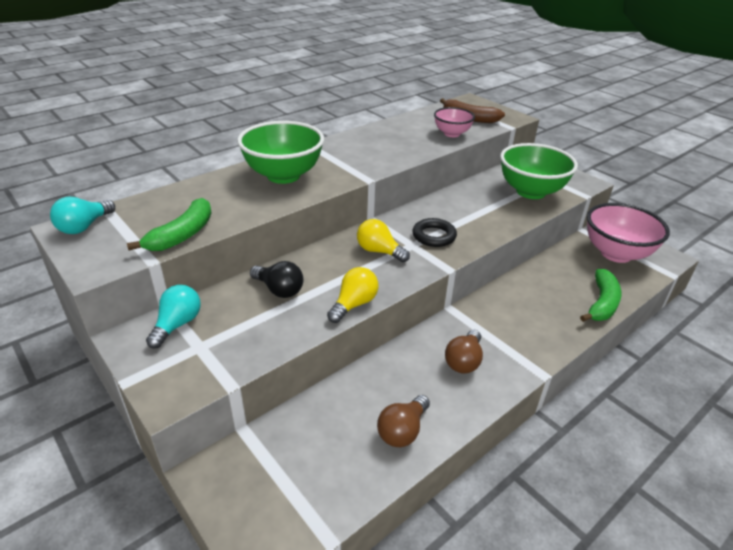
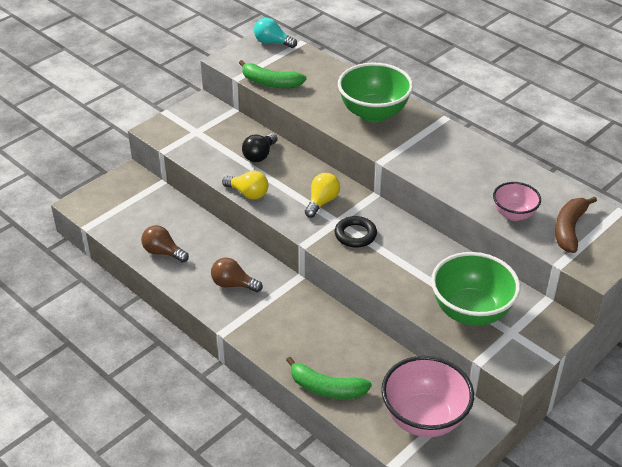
camera: 85 degrees right, 5 degrees up
(177, 324) = (216, 118): turquoise light bulb -> none

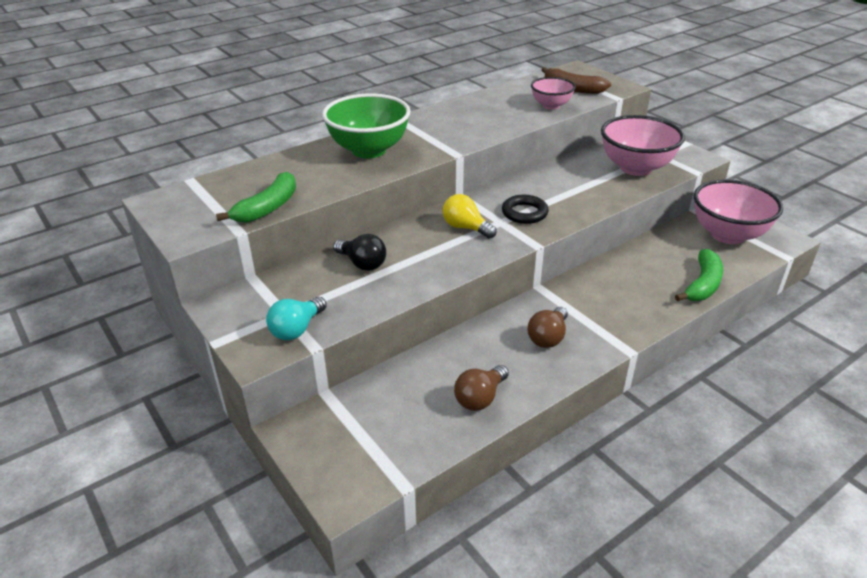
camera: 80 degrees left, 5 degrees down
(248, 193) = (436, 278): yellow light bulb -> none
(272, 42) = (173, 200): turquoise light bulb -> turquoise light bulb (297, 329)
(471, 312) = (635, 168): green bowl -> pink bowl

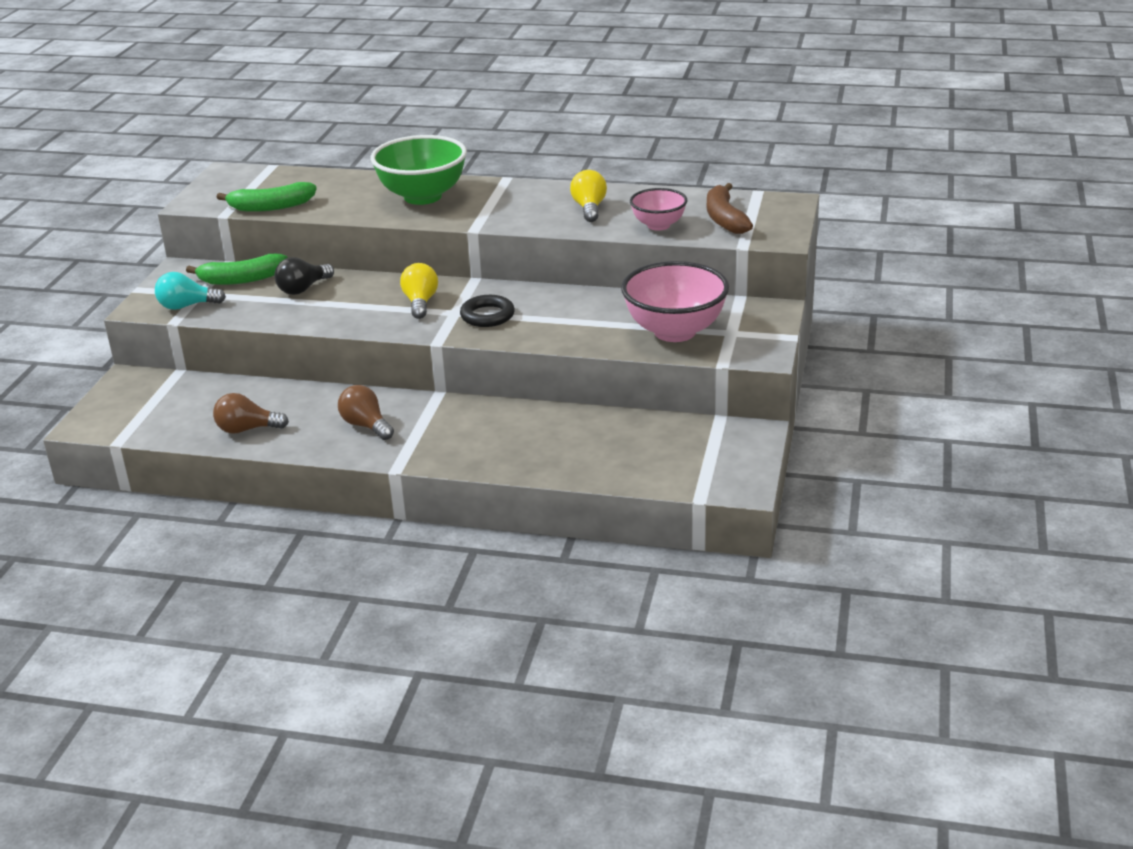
camera: 50 degrees right, 5 degrees down
(362, 263) = (303, 289): black light bulb -> black light bulb turned 45 degrees clockwise
(491, 113) = (589, 208): none -> yellow light bulb
(548, 337) = (366, 425): brown light bulb -> brown light bulb turned 60 degrees clockwise
(703, 284) = (565, 468): green banana -> green banana (242, 279)
(727, 235) = (694, 451): pink bowl -> none

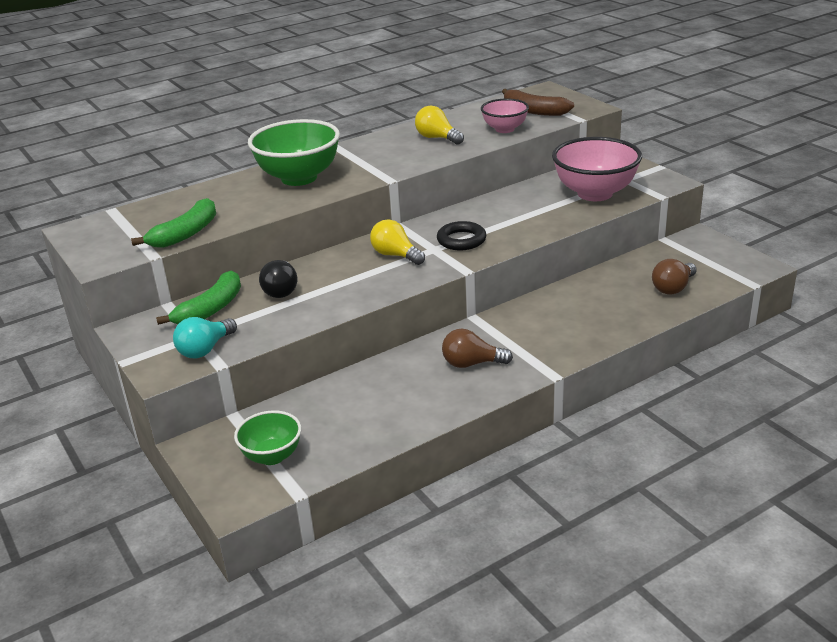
camera: 45 degrees left, 0 degrees up
(148, 410) = (272, 456): none -> green bowl
(247, 429) = (389, 418): brown light bulb -> brown light bulb (673, 288)

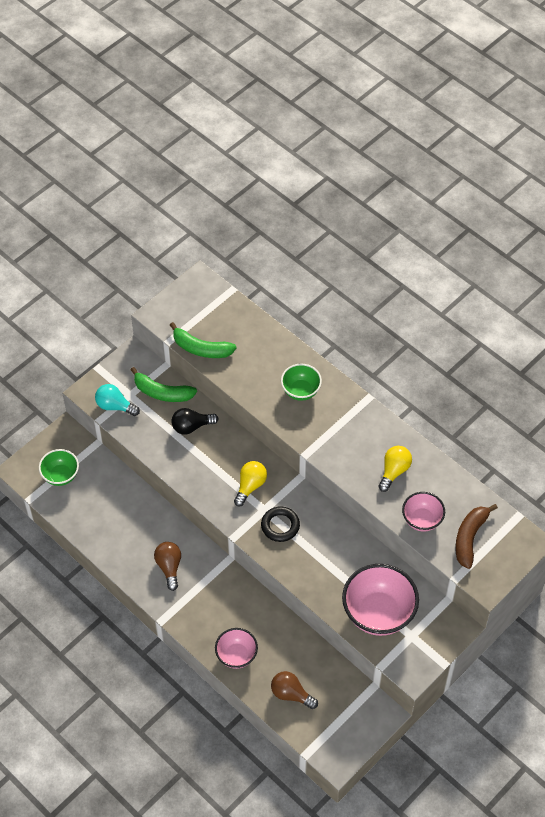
camera: 75 degrees right, 25 degrees up
(299, 178) = (300, 391): green bowl -> green bowl, size x0.57
(616, 321) = (236, 655): none -> pink bowl

